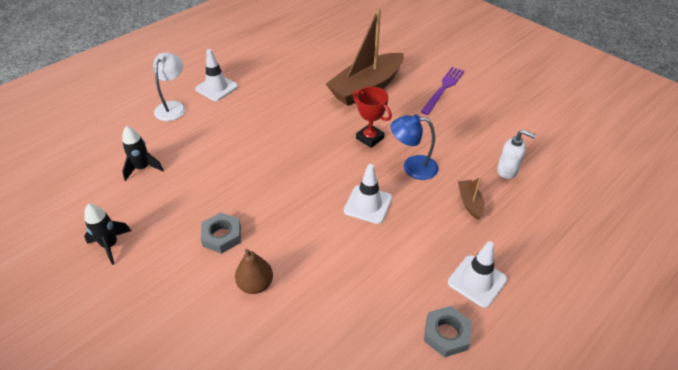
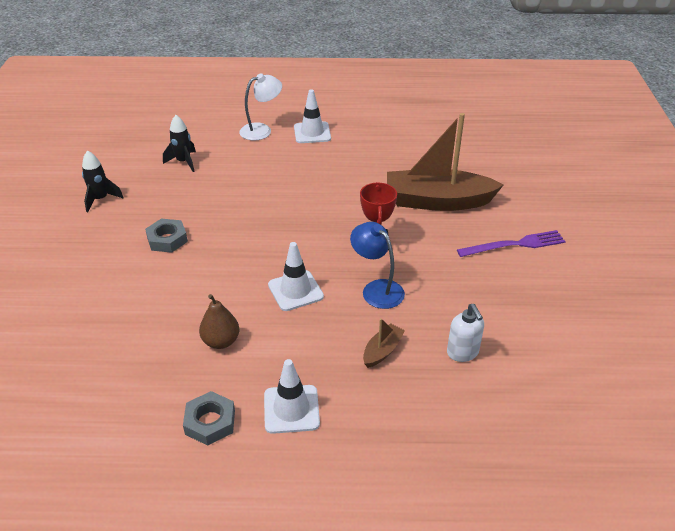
camera: 45 degrees right, 5 degrees down
(255, 284) = (142, 285): brown pear -> brown pear (221, 341)

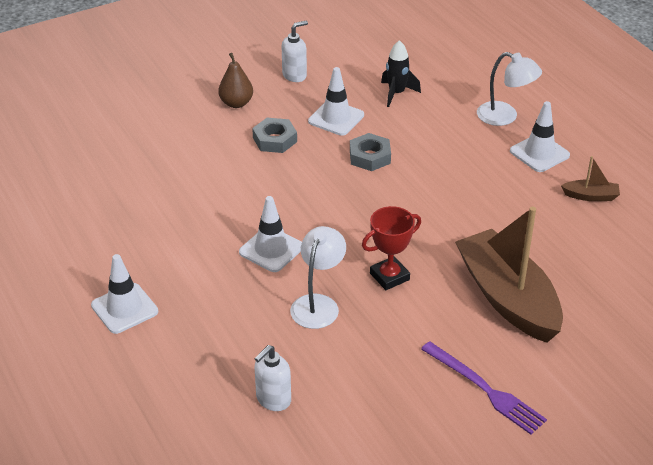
camera: 60 degrees right, 0 degrees up
(101, 199) = (295, 75): black rocket -> white soap dispenser
(178, 199) = (336, 118): none -> white traffic cone
(210, 422) = (81, 267): grey nut -> grey nut (370, 156)
(221, 341) = (173, 232): brown pear -> brown pear (236, 103)
(377, 289) = (318, 304): blue lamp -> white lamp
(382, 351) = (234, 340): brown boat -> brown boat (591, 196)

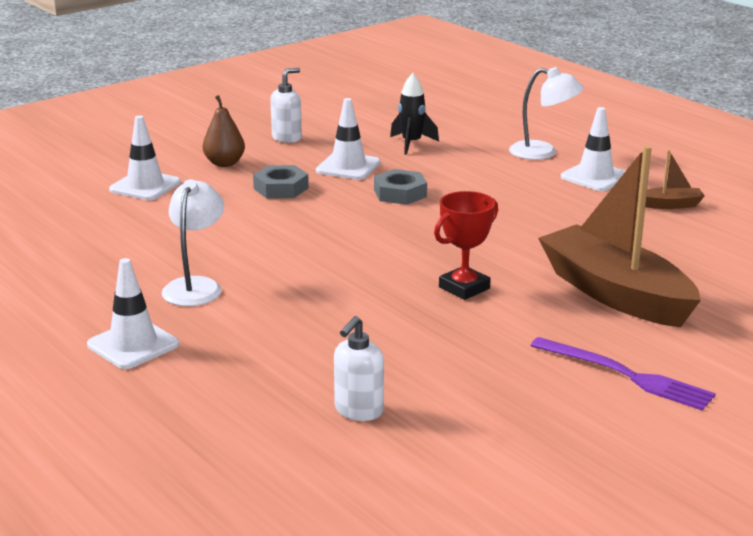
camera: 10 degrees left, 15 degrees down
(271, 249) = (308, 277): white traffic cone -> white traffic cone (145, 186)
(318, 304) = (384, 319): white lamp -> white lamp (195, 286)

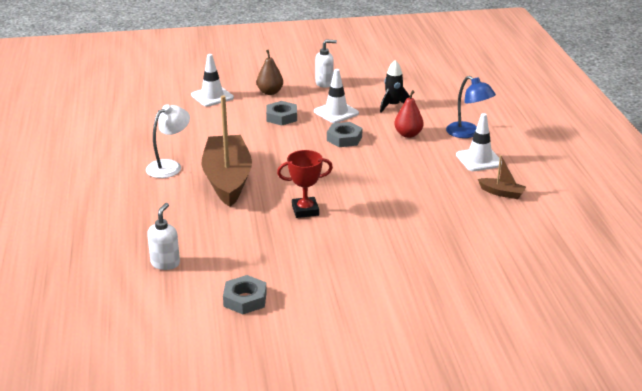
camera: 30 degrees right, 5 degrees up
(133, 345) = (104, 191): white traffic cone -> none
(358, 411) = (165, 263): white soap dispenser -> white soap dispenser turned 135 degrees clockwise
(474, 170) = (408, 134): none -> red pear
(534, 419) = (245, 299): none -> grey nut
(543, 152) = (468, 133): white lamp -> blue lamp
(615, 294) = (387, 241): brown boat -> brown boat (227, 179)
(626, 375) = (326, 292): purple fork -> none

